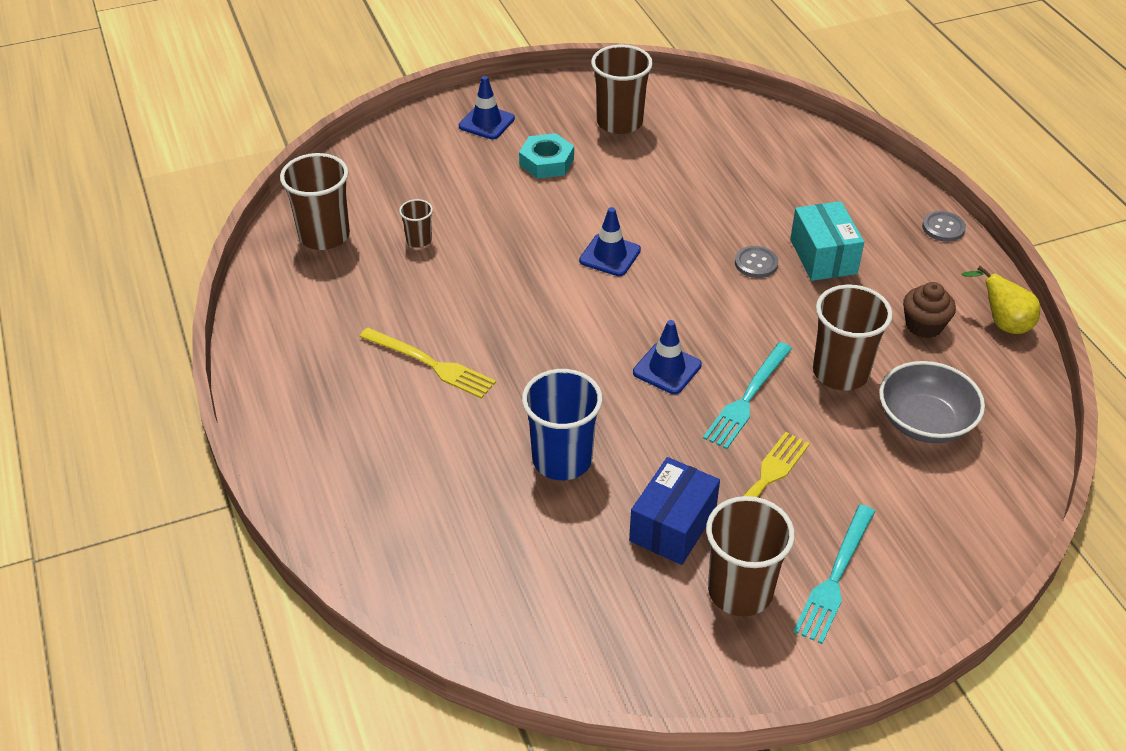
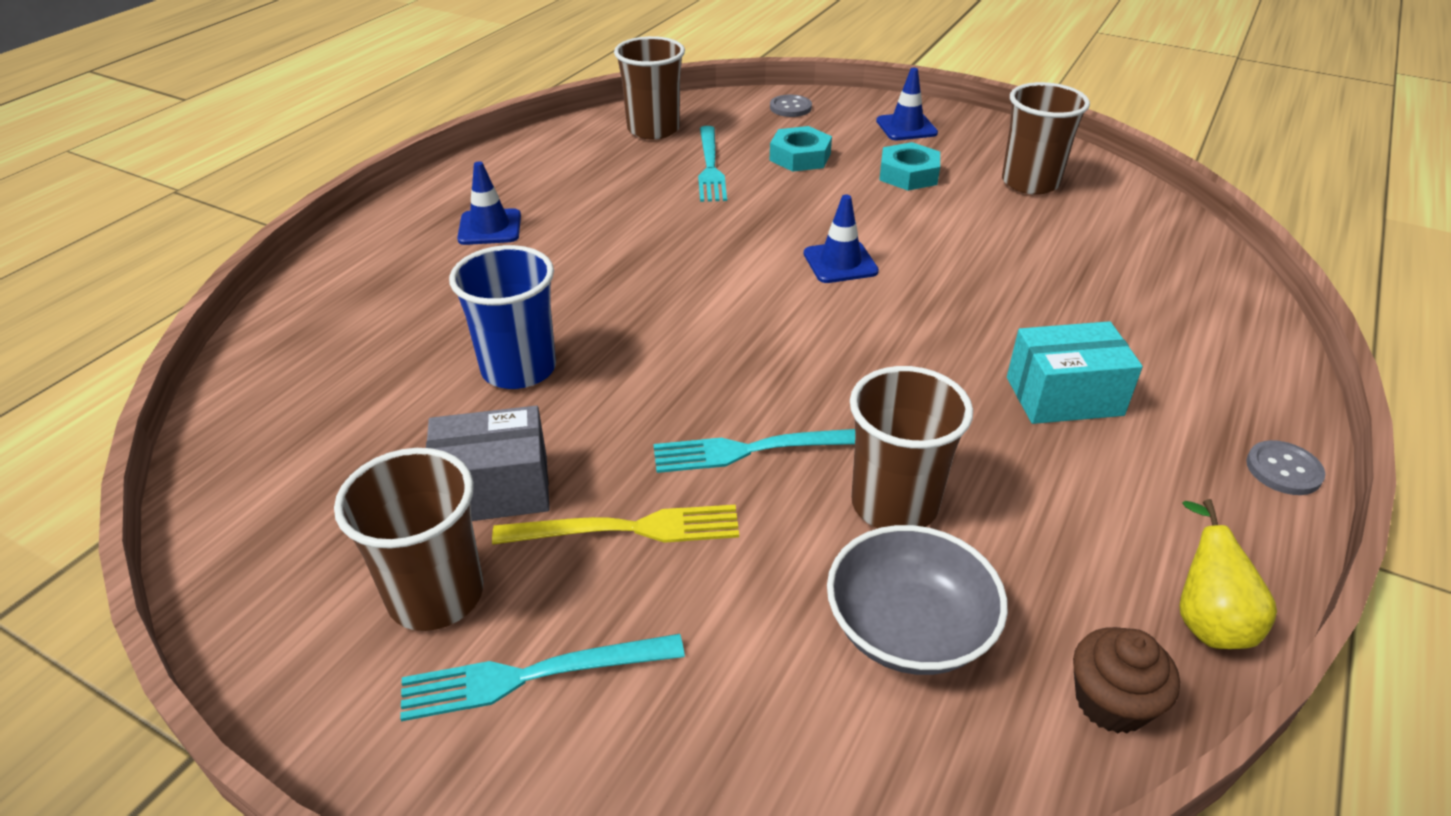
camera: 50 degrees right, 5 degrees down
(419, 240) = (710, 167): brown cup -> turquoise fork
(430, 364) = (563, 242): yellow fork -> none
(461, 192) = (800, 157): none -> turquoise nut
(667, 369) = (728, 372): blue traffic cone -> blue traffic cone (490, 227)
(672, 526) = (494, 489): blue box -> grey box
(756, 263) = (974, 354): grey button -> grey button (790, 107)
(823, 256) = (1064, 396): turquoise box -> turquoise box turned 45 degrees clockwise
(924, 325) = (1082, 539): brown cupcake -> brown cupcake (1111, 702)

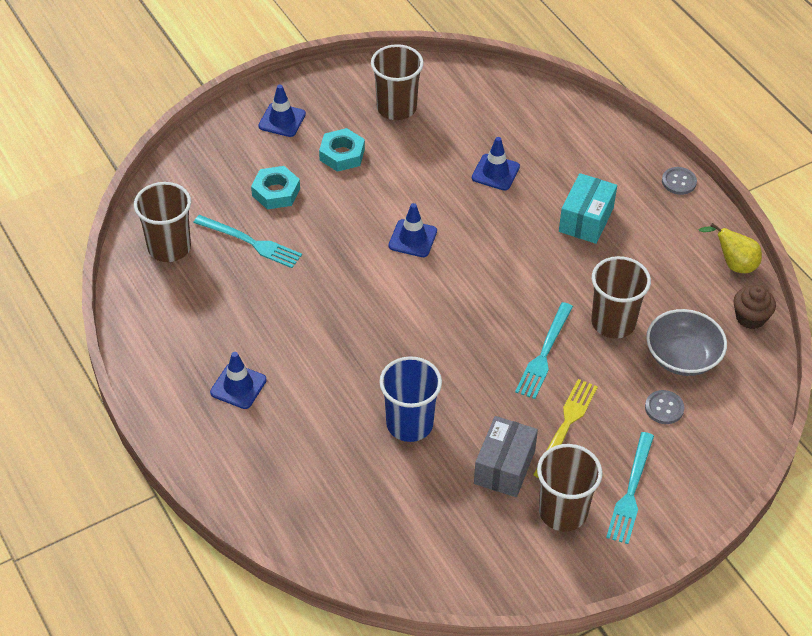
camera: 60 degrees left, 10 degrees up
(790, 107) = (201, 161): grey button -> grey button (664, 408)
(1035, 285) = (495, 172): none -> blue traffic cone

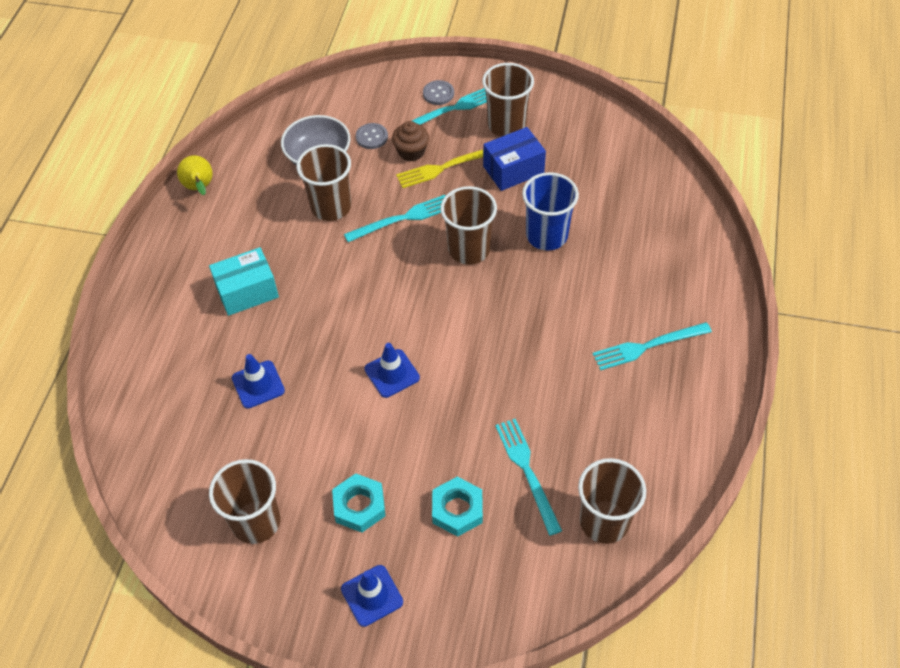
camera: 135 degrees left, 5 degrees up
(238, 386) = (647, 346): blue traffic cone -> turquoise fork
(460, 366) = (469, 249): none -> brown cup
(504, 467) = (513, 170): grey box -> blue box
(679, 182) = (142, 271): grey button -> grey button (438, 93)
(750, 317) = (242, 150): brown cupcake -> brown cupcake (411, 152)

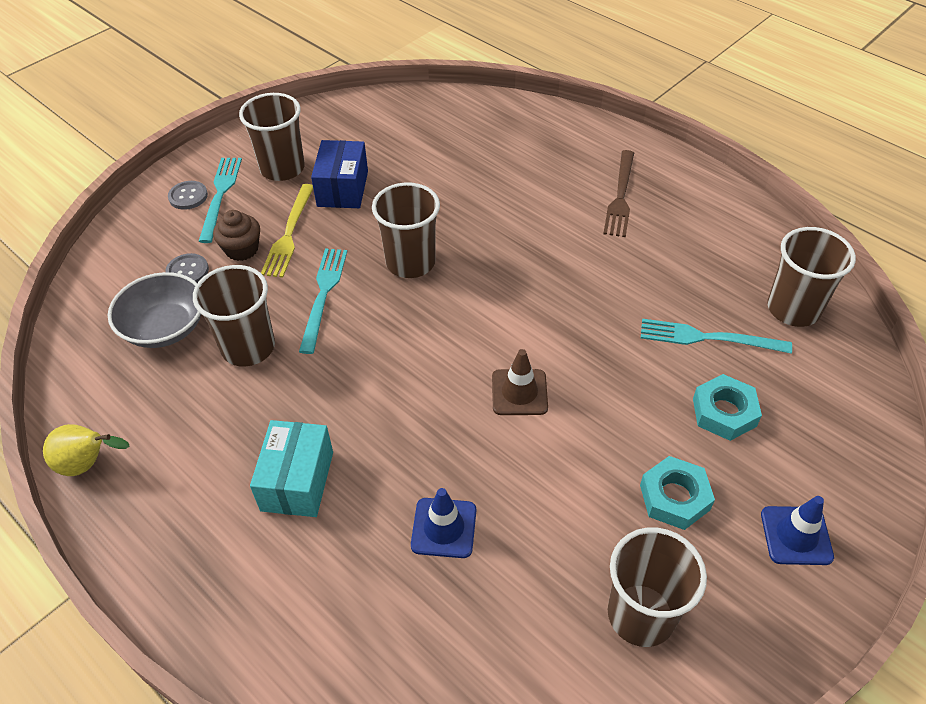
camera: 60 degrees left, 5 degrees down
(392, 373) = (519, 392): blue traffic cone -> brown traffic cone
(546, 235) = (443, 202): blue cup -> none
(647, 346) = (620, 196): turquoise fork -> brown fork

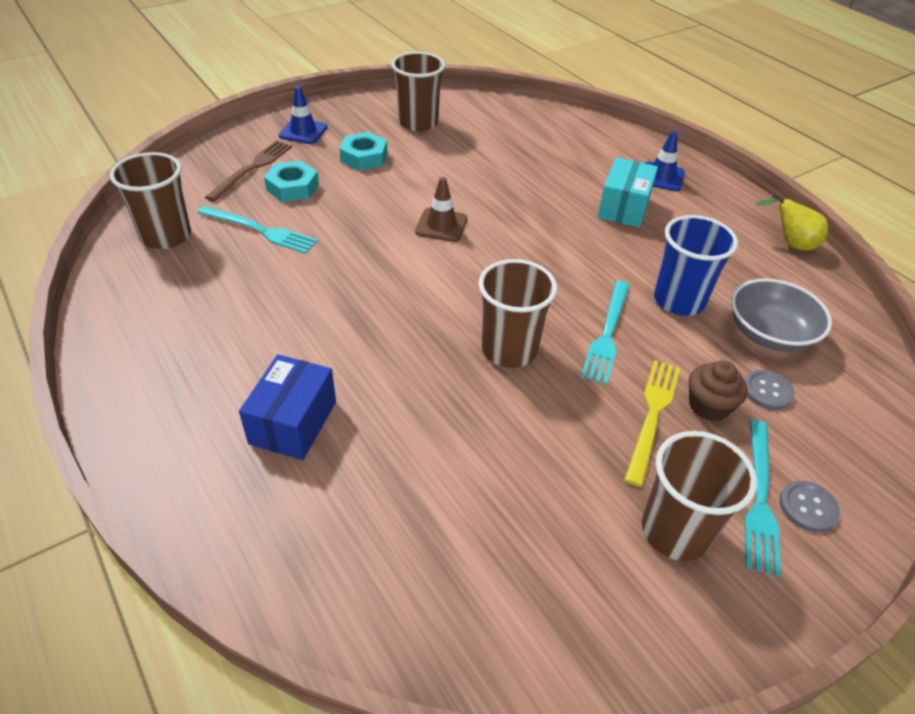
camera: 170 degrees left, 5 degrees down
(248, 347) = (679, 300): brown cup -> blue cup
(343, 188) = (583, 471): blue box -> blue box (293, 422)
(444, 528) = (522, 170): blue traffic cone -> blue traffic cone (661, 177)
(620, 196) = (228, 379): brown fork -> brown fork (252, 168)

